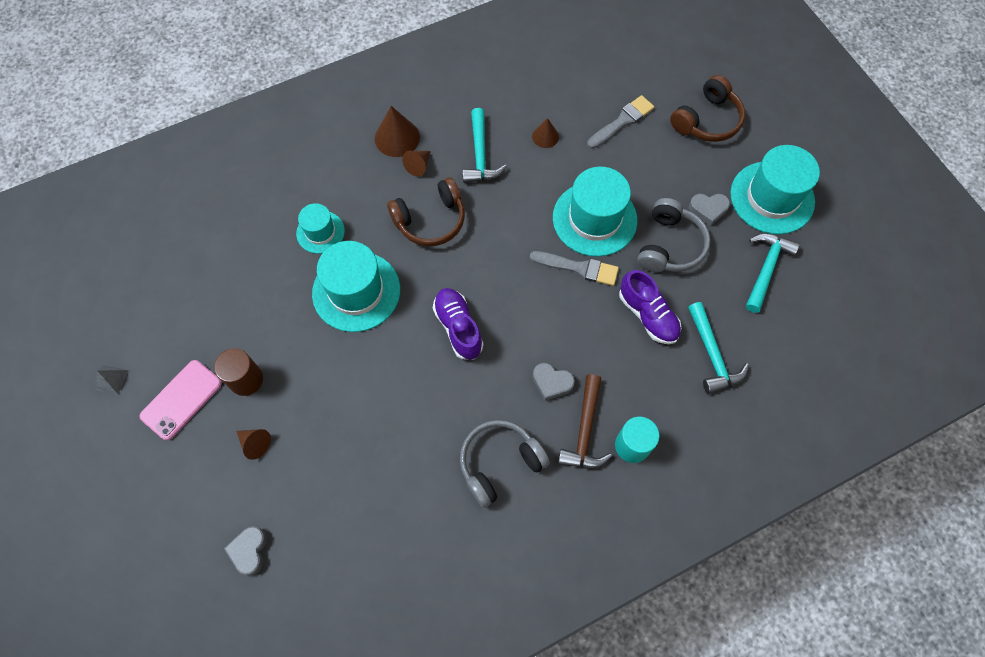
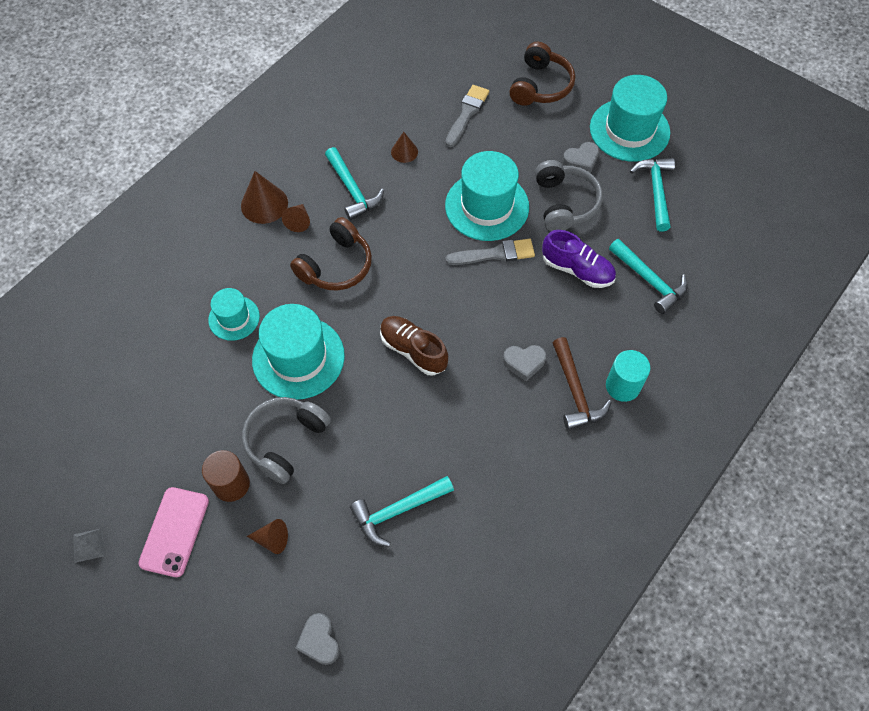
camera: 25 degrees left, 5 degrees down
(371, 468) = (398, 510): none -> turquoise hammer
(458, 328) = (413, 350): purple shoe -> brown shoe
(499, 463) = (515, 453): grey headphones -> grey headphones (285, 441)

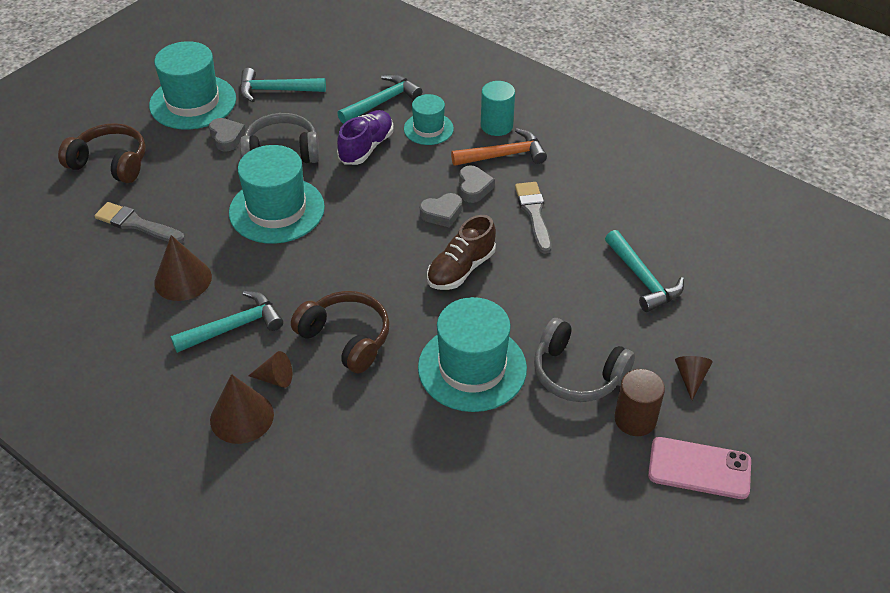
camera: 90 degrees left, 15 degrees down
(88, 545) = (732, 556): grey pyramid -> none
(234, 318) = (417, 436): turquoise hat -> turquoise hat (428, 129)
(319, 641) = (783, 334): grey heart -> grey heart (442, 213)
(404, 152) = (183, 279): brown cone -> brown cone, size x1.68
(495, 254) = (341, 205): grey brush -> grey brush (534, 214)
(575, 391) = (504, 155): brown hammer -> orange hammer

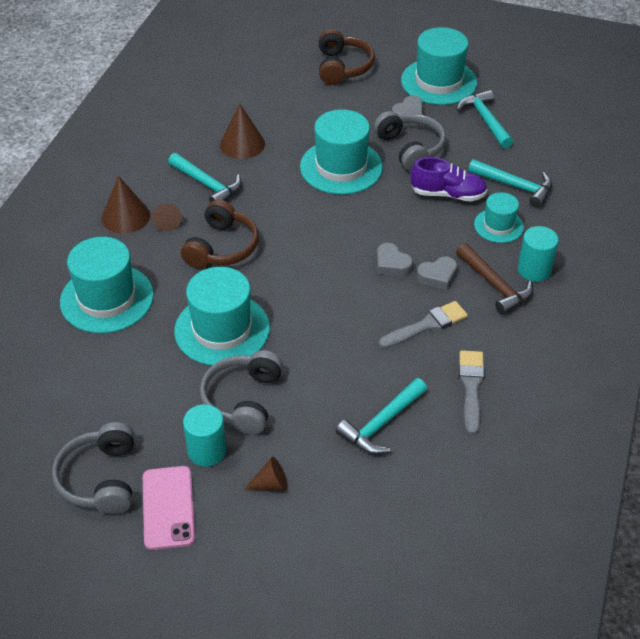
camera: 70 degrees right, 0 degrees up
(136, 224) = (286, 102): grey brush -> grey brush (471, 387)
(375, 464) = (107, 298): none -> turquoise hat
(461, 269) = (330, 294): brown shoe -> none
(504, 155) = (494, 285): orange hammer -> brown hammer
(635, 419) = (207, 451): brown cylinder -> turquoise cylinder
(645, 522) = (100, 478): none -> grey headphones

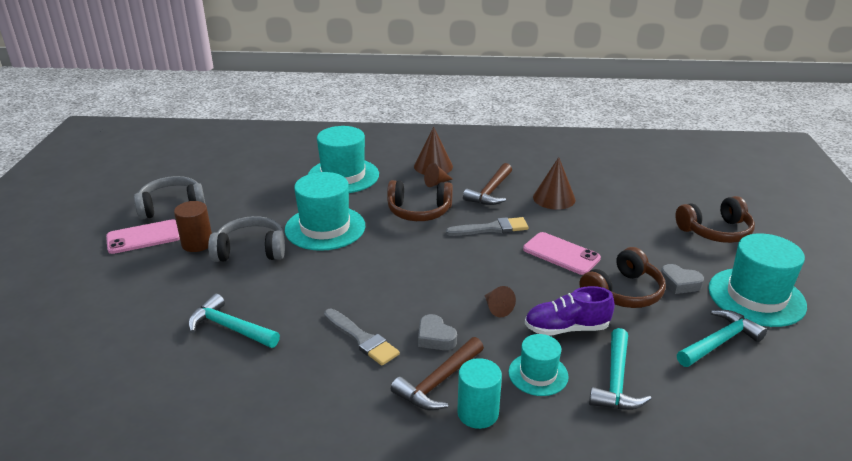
camera: 75 degrees right, 15 degrees down
(207, 185) = (490, 192): turquoise hammer -> brown hammer
(207, 451) = (197, 243): turquoise cylinder -> brown cylinder
(271, 484) = (163, 278): brown cone -> brown cone (497, 308)
(341, 167) = (561, 254): turquoise hat -> pink phone
(392, 264) = (439, 305): grey heart -> none
(410, 148) = (623, 292): grey headphones -> brown headphones
(448, 194) = (566, 328): purple shoe -> purple shoe turned 90 degrees clockwise
(471, 387) = (283, 381): grey brush -> grey brush (491, 228)

